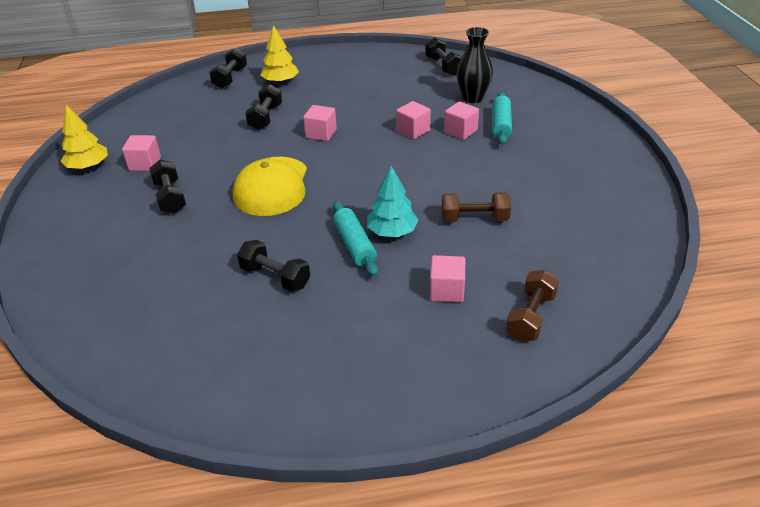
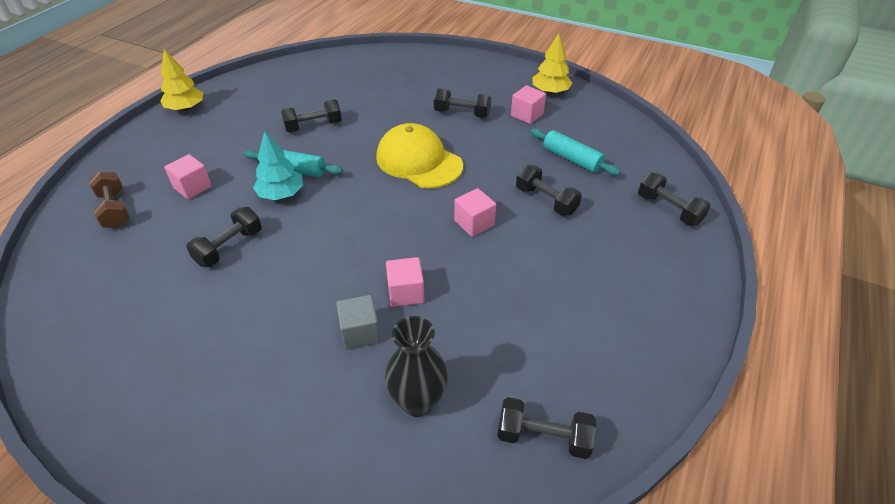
camera: 125 degrees right, 5 degrees up
(280, 82) = (627, 243): yellow tree -> yellow tree (186, 108)
(460, 131) = (360, 332): pink cube -> grey cube
(474, 219) = (229, 247): brown dumbbell -> black dumbbell
(501, 125) = (329, 382): turquoise rolling pin -> turquoise rolling pin (572, 159)

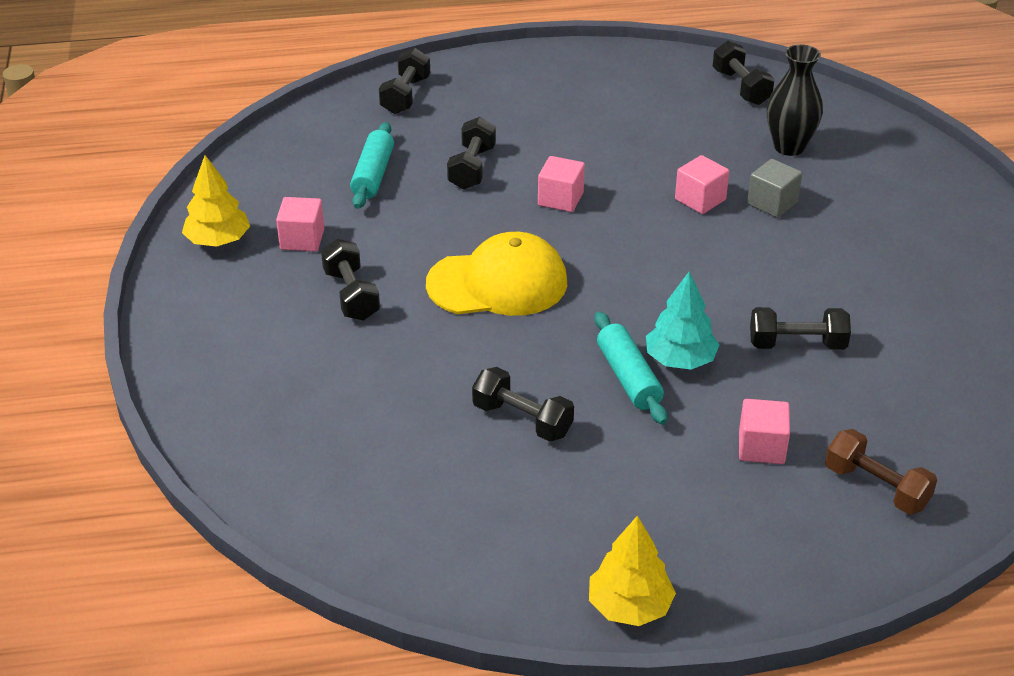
camera: 125 degrees left, 5 degrees down
(115, 210) = (876, 487): brown dumbbell -> brown dumbbell turned 75 degrees counterclockwise
(419, 161) = (497, 283): yellow cap -> yellow cap turned 105 degrees counterclockwise

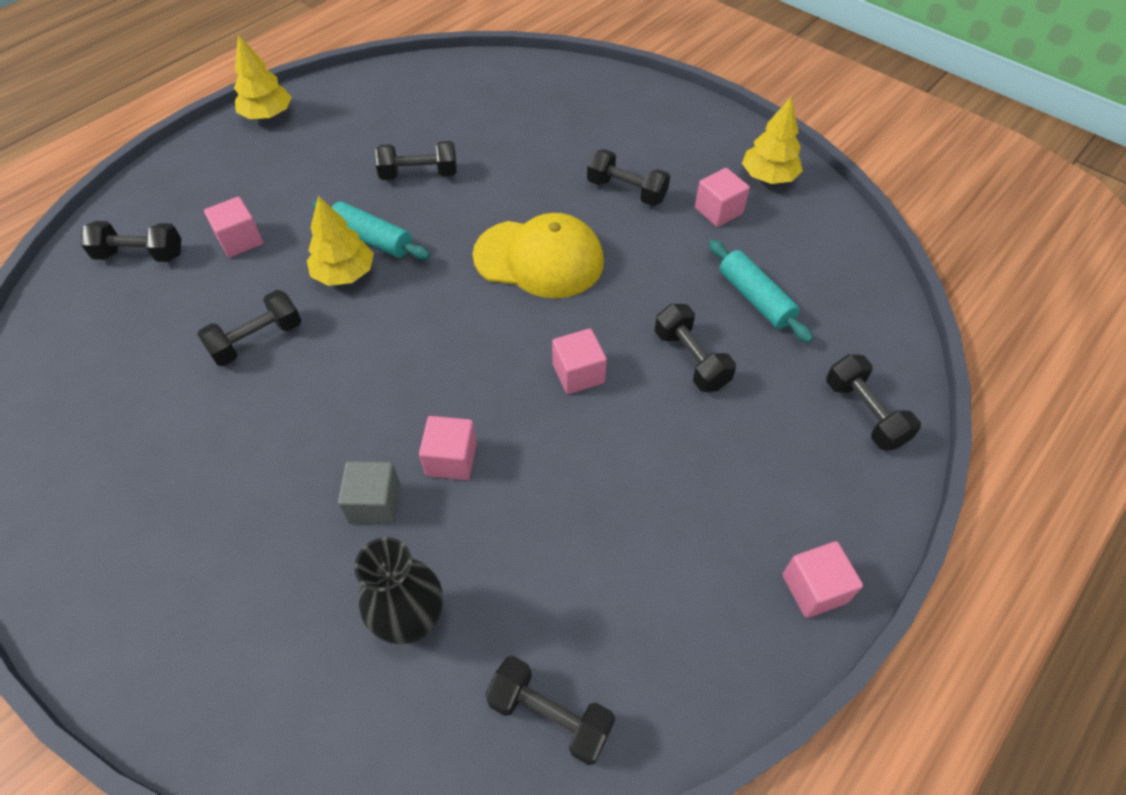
camera: 140 degrees right, 15 degrees up
(497, 283) = (539, 258): yellow cap -> yellow cap turned 120 degrees counterclockwise
(548, 60) = (814, 588): none -> pink cube
(680, 360) = (344, 274): turquoise tree -> yellow tree
(876, 487) = (140, 255): brown dumbbell -> black dumbbell

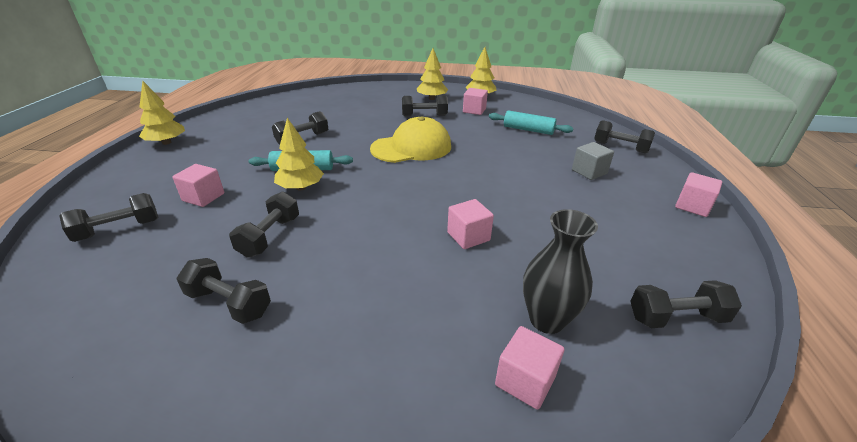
camera: 35 degrees left, 20 degrees down
(375, 503) = (449, 276): grey cube -> grey cube (589, 172)
(578, 373) = (488, 178): pink cube -> pink cube (525, 380)
(680, 150) = (431, 98): none -> yellow tree
(690, 359) = (531, 156): black dumbbell -> black dumbbell (229, 303)

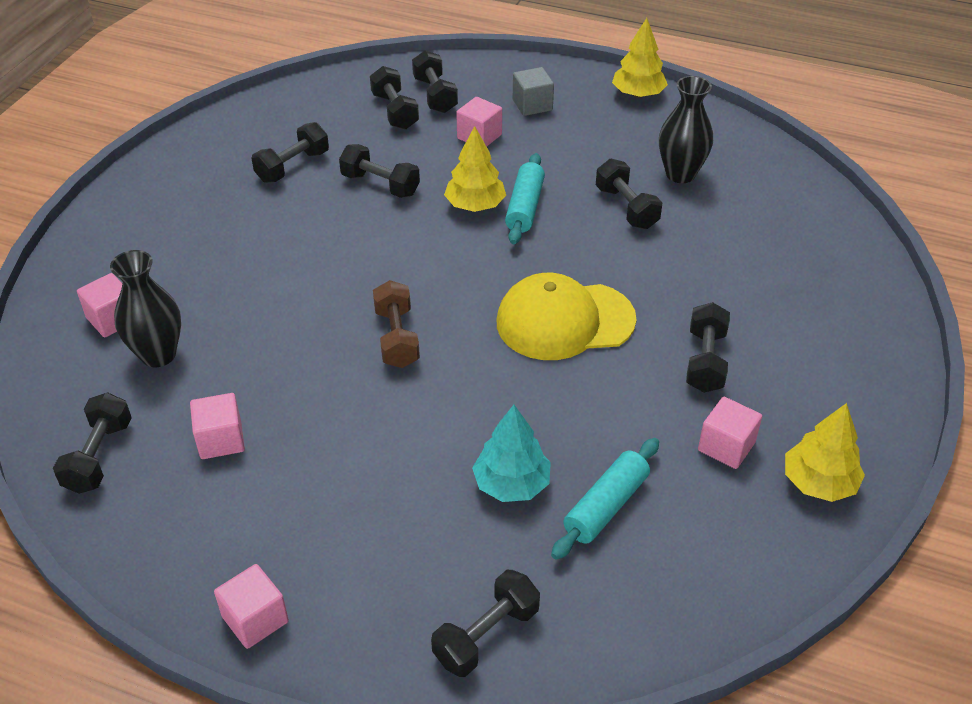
camera: 105 degrees right, 10 degrees up
(139, 250) = (395, 111): none -> black dumbbell
(268, 126) = (680, 174): none -> black vase
(411, 147) = (565, 321): yellow cap -> yellow cap turned 90 degrees clockwise
(431, 98) = (807, 391): yellow tree -> none
(454, 198) = (396, 338): none -> brown dumbbell
(468, 236) = (308, 331): pink cube -> pink cube (221, 440)
(536, 150) = (511, 484): none -> turquoise tree
(589, 172) = (409, 529): grey cube -> grey cube (532, 105)

